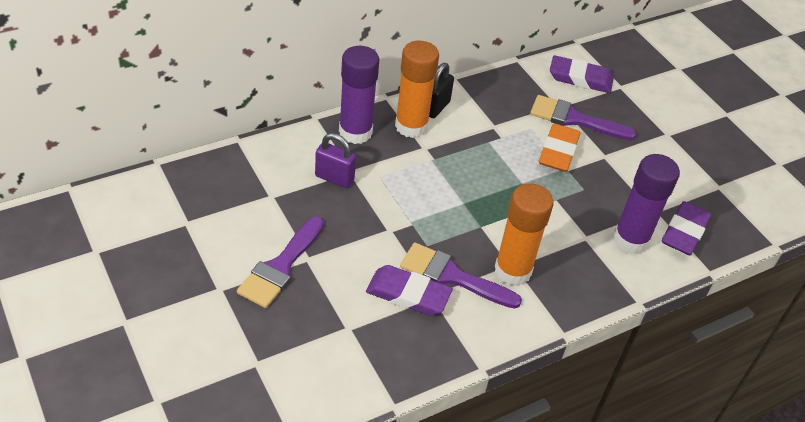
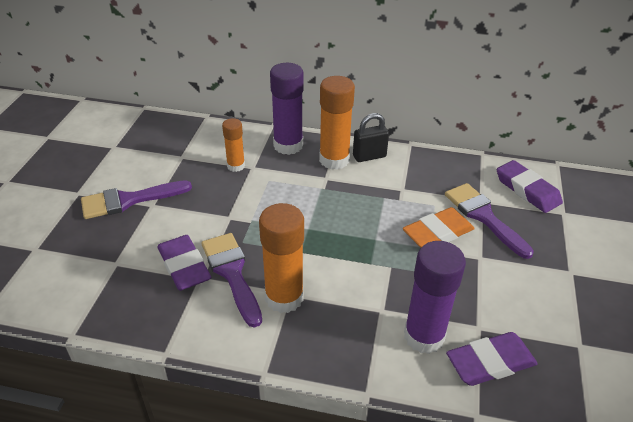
camera: 45 degrees right, 5 degrees down
(334, 178) = (236, 166): purple padlock -> orange glue stick

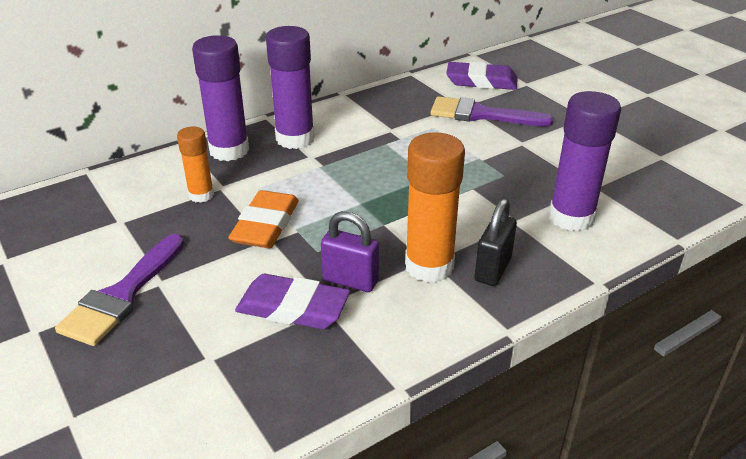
camera: 45 degrees left, 5 degrees down
(232, 273) = (350, 280): purple brush -> purple padlock
(334, 160) = (295, 139): orange glue stick -> purple glue stick
(369, 156) = (323, 120): black padlock -> black padlock (492, 269)
(437, 233) = (467, 144): orange eraser -> orange eraser (265, 225)
(490, 362) = (634, 203): purple eraser -> none

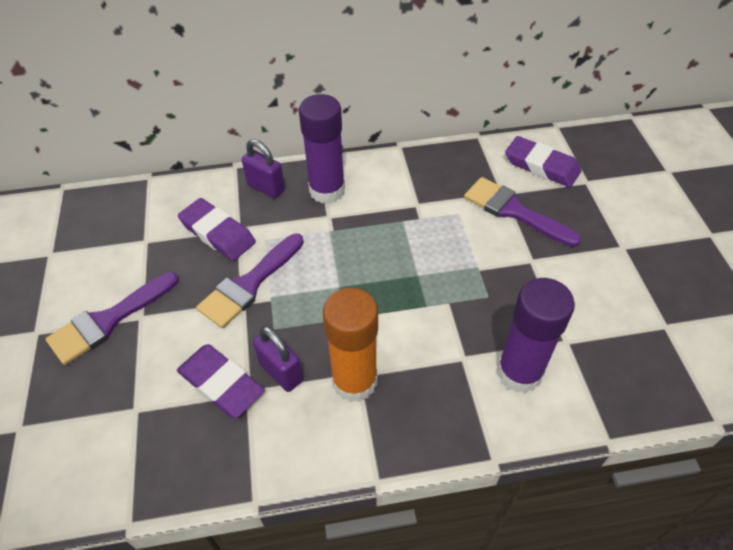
camera: 25 degrees right, 15 degrees up
(201, 195) = (218, 233): orange glue stick -> purple eraser
(229, 150) = (266, 188): purple glue stick -> purple padlock
(265, 225) = (249, 284): orange eraser -> purple brush
(492, 269) = (407, 407): black padlock -> none

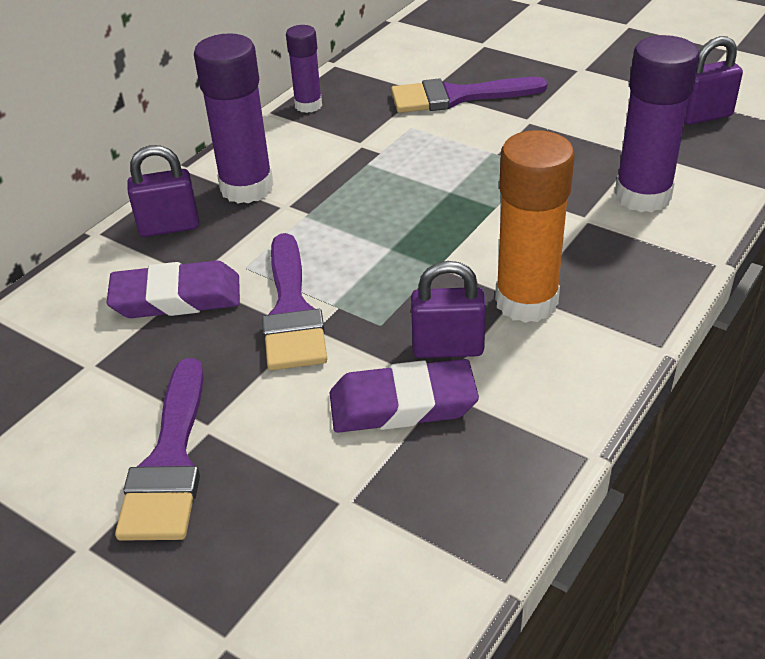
camera: 45 degrees left, 10 degrees down
(426, 157) = (308, 105): none -> purple glue stick
(541, 166) = (428, 53): purple eraser -> none
(653, 348) = (704, 116): none -> purple padlock

